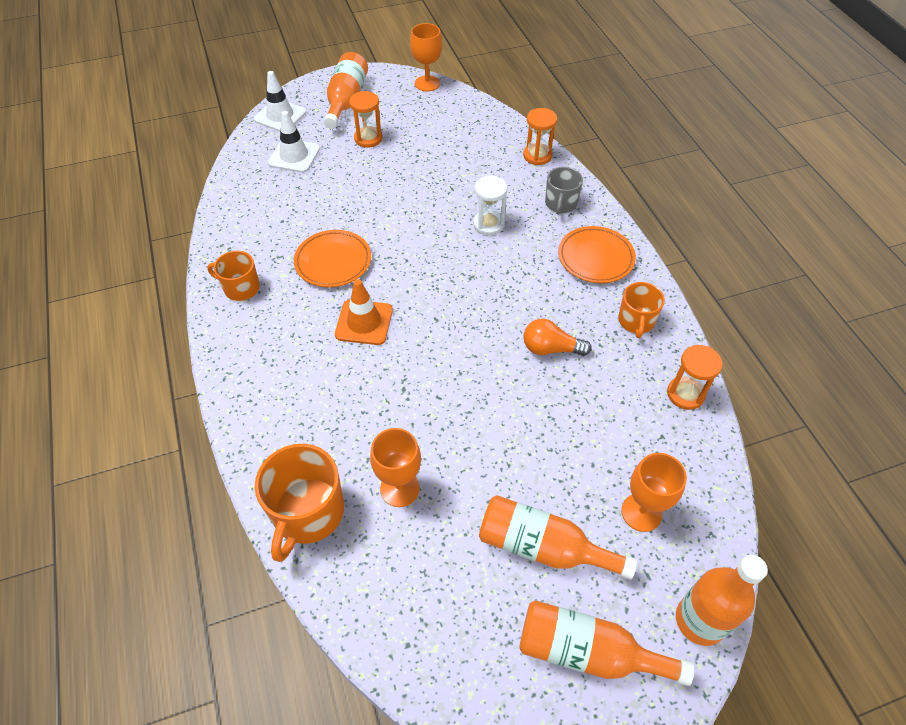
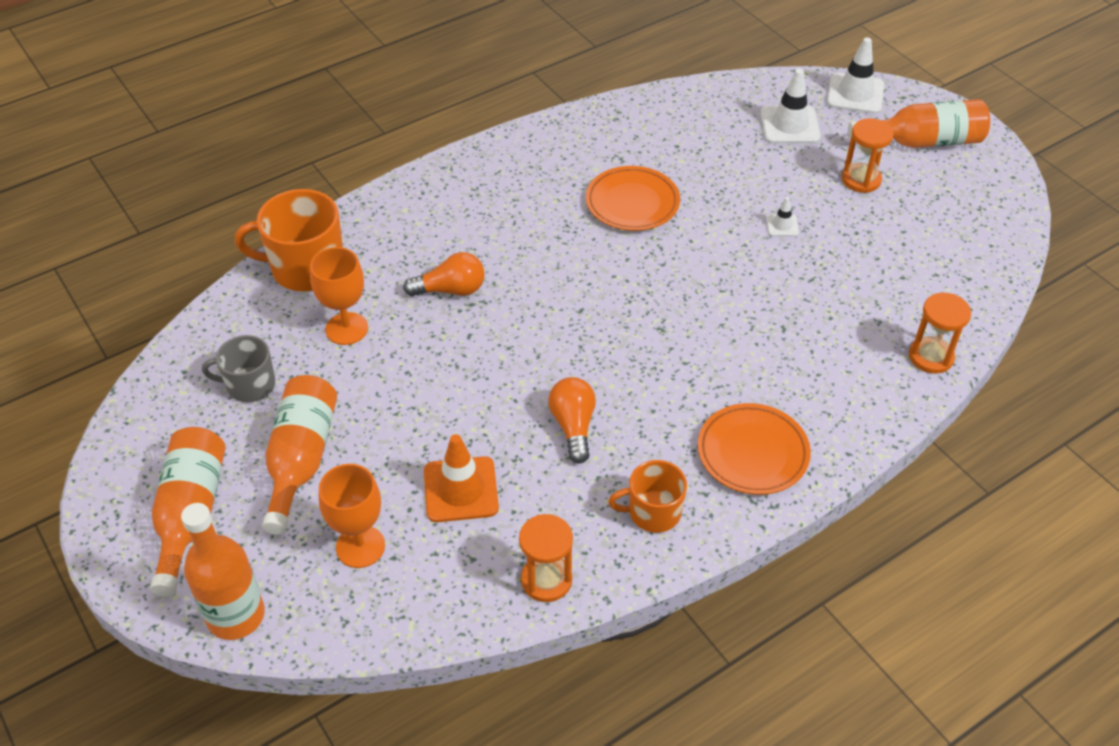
camera: 75 degrees right, 5 degrees down
(241, 288) = (563, 143): orange mug -> none
(364, 322) = (552, 250): orange traffic cone -> orange traffic cone (460, 489)
(382, 400) = (451, 290): none -> orange light bulb
(395, 188) = (782, 225): none -> white traffic cone
(427, 83) = (1015, 209): orange goblet -> none
(488, 224) = (762, 328): white hourglass -> none
(560, 204) = (842, 398): grey mug -> grey mug (249, 385)

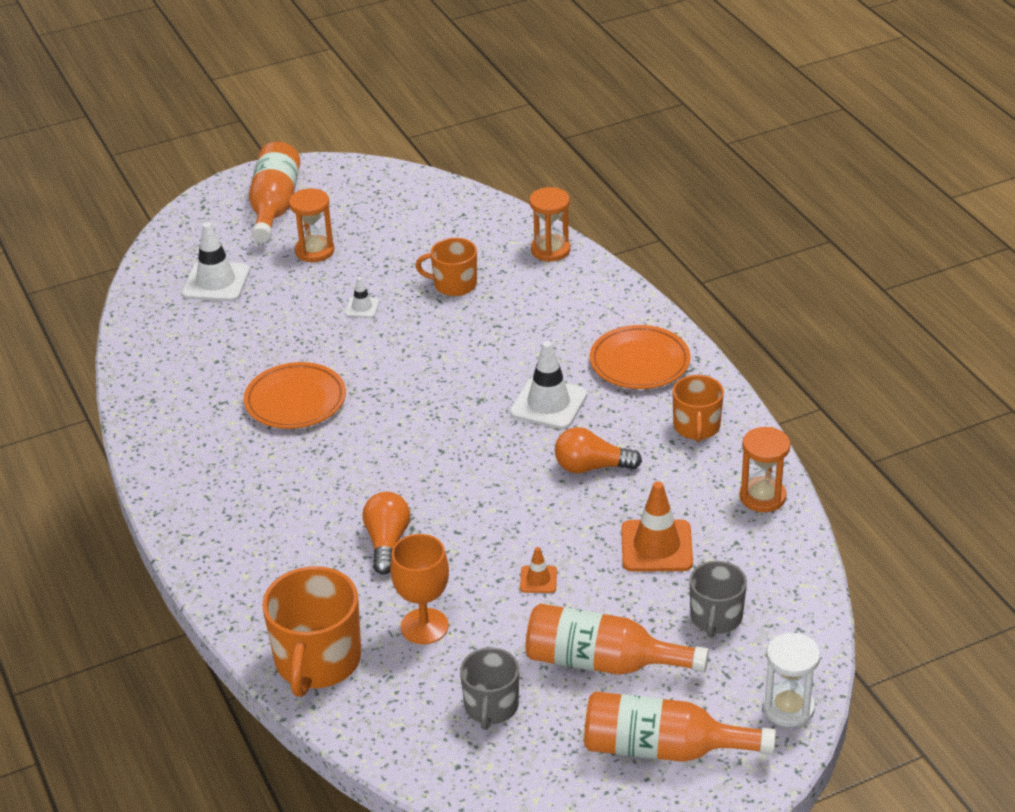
camera: 80 degrees left, 10 degrees down
(236, 615) = (788, 708): orange bottle -> white hourglass
(360, 546) = (716, 618): orange goblet -> grey mug
(408, 401) = (538, 579): none -> orange traffic cone
(841, 286) = (454, 284): none -> orange mug
(855, 94) = (185, 234): white traffic cone -> white traffic cone (548, 404)

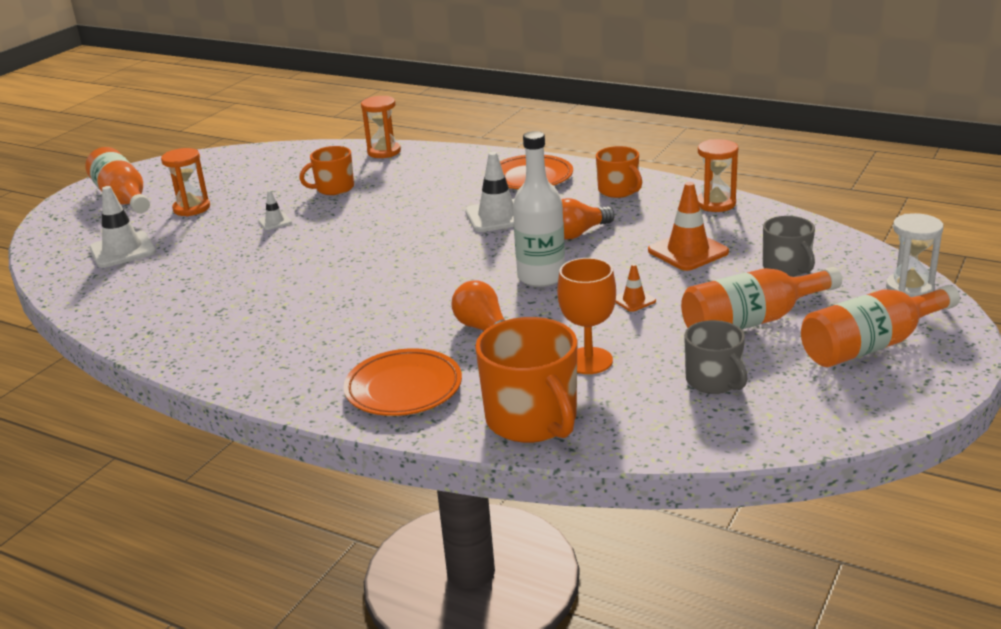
camera: 35 degrees left, 10 degrees down
(295, 401) = (288, 285): orange plate -> orange plate (403, 388)
(497, 506) = (541, 277): none -> white bottle

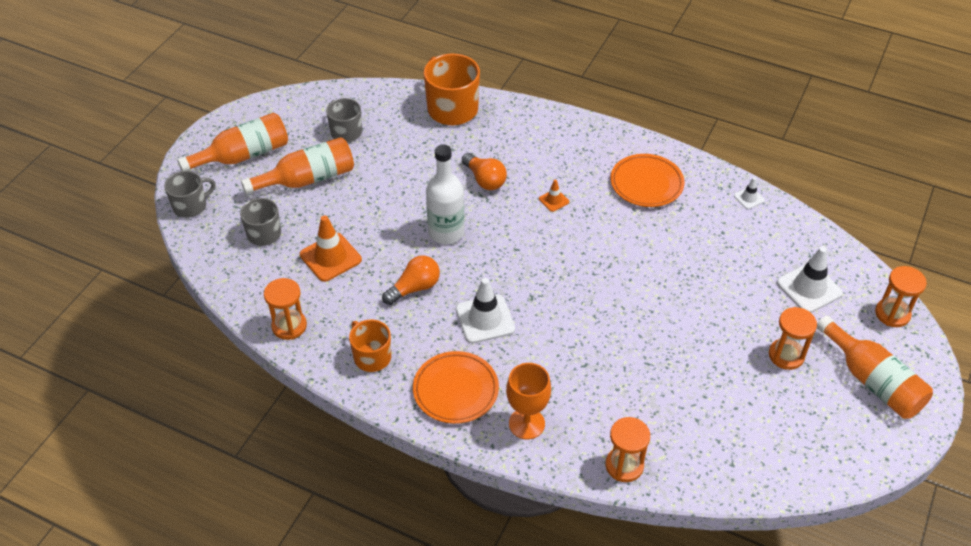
camera: 175 degrees right, 20 degrees up
(53, 237) = (892, 314): none -> orange hourglass
(275, 222) = (690, 325): white traffic cone -> white traffic cone (749, 198)
(334, 188) = (655, 384): orange mug -> none
(403, 388) = (529, 132): orange plate -> orange plate (646, 184)
(588, 361) = (417, 149): orange goblet -> orange goblet (526, 423)
(634, 300) = (381, 203): orange traffic cone -> orange traffic cone (554, 200)
(909, 288) = (190, 206): white hourglass -> grey mug

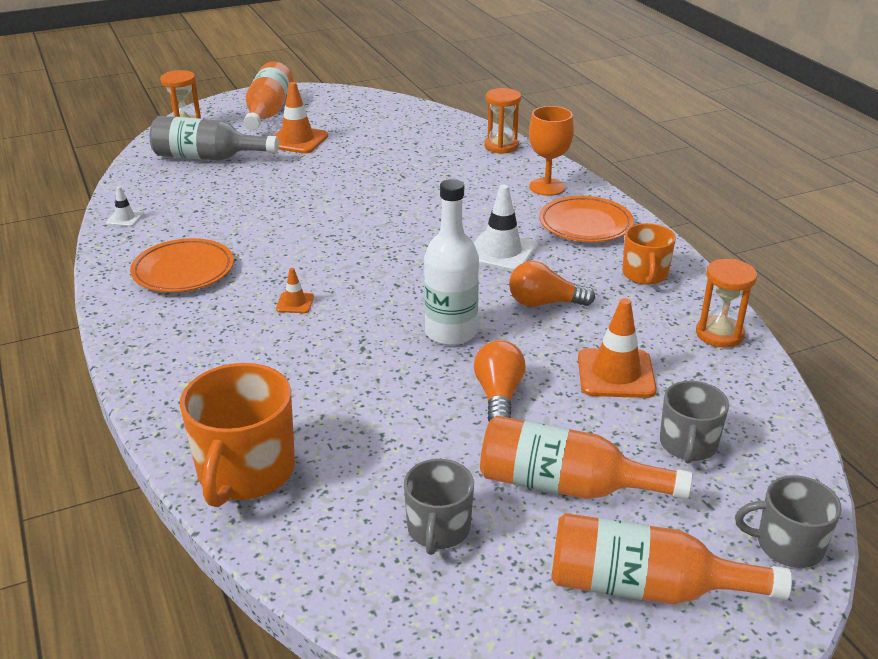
camera: 140 degrees left, 15 degrees down
(484, 180) = (335, 360): orange light bulb -> orange light bulb (498, 396)
(786, 355) = (297, 140): orange hourglass -> orange traffic cone
(809, 288) = (208, 157): white traffic cone -> grey bottle

